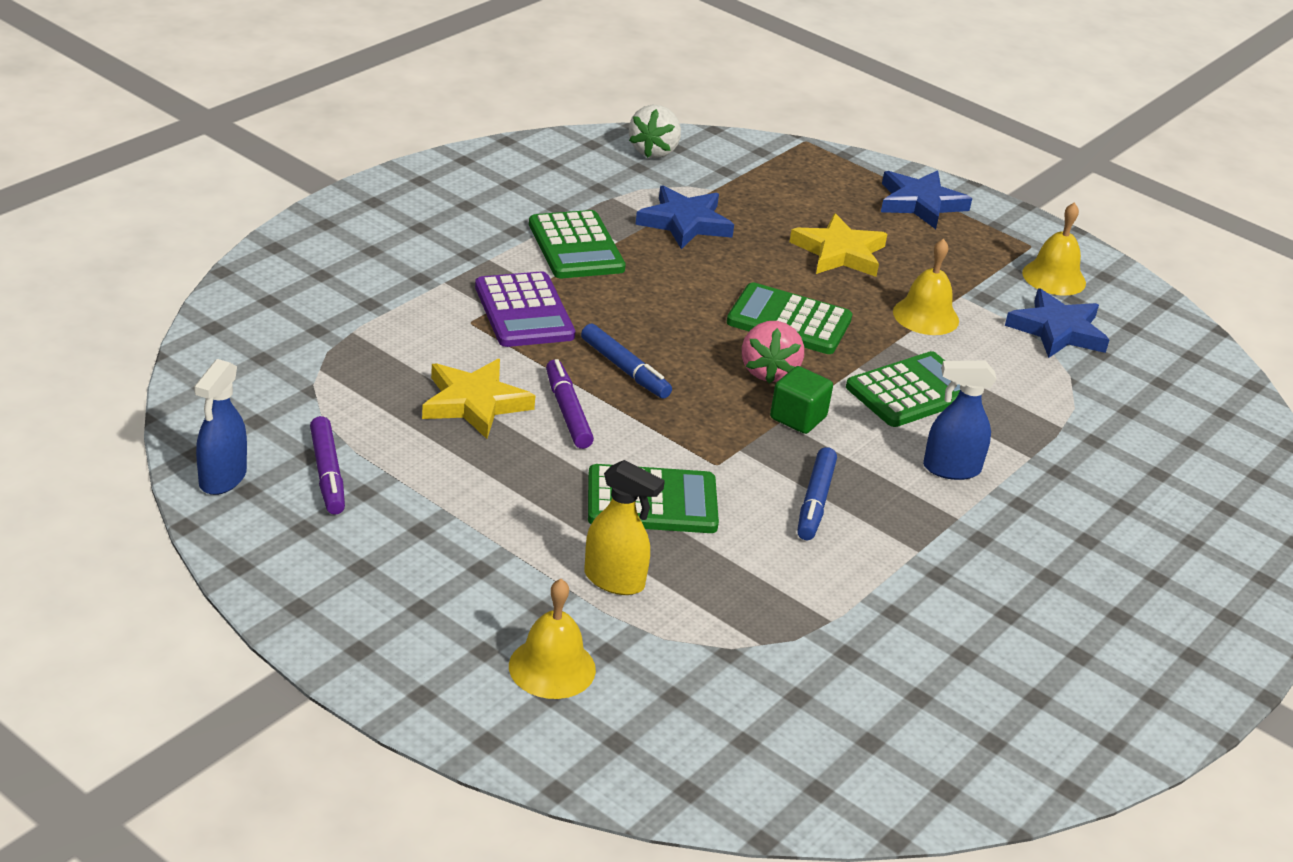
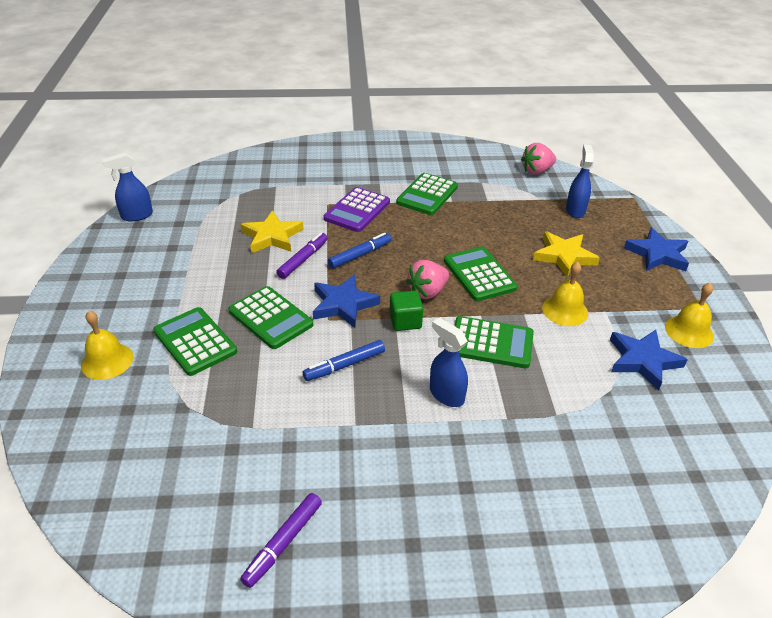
camera: 50 degrees right, 5 degrees up
(327, 473) = (172, 233): purple marker -> purple marker (284, 542)
(614, 580) = (195, 342): yellow spray bottle -> green calculator
(624, 369) = (359, 255): blue marker -> blue marker turned 135 degrees counterclockwise
(654, 151) = (536, 171): white strawberry -> pink strawberry
(685, 223) = (499, 207): blue star -> blue star (343, 304)
(770, 187) = (575, 210): none -> blue spray bottle

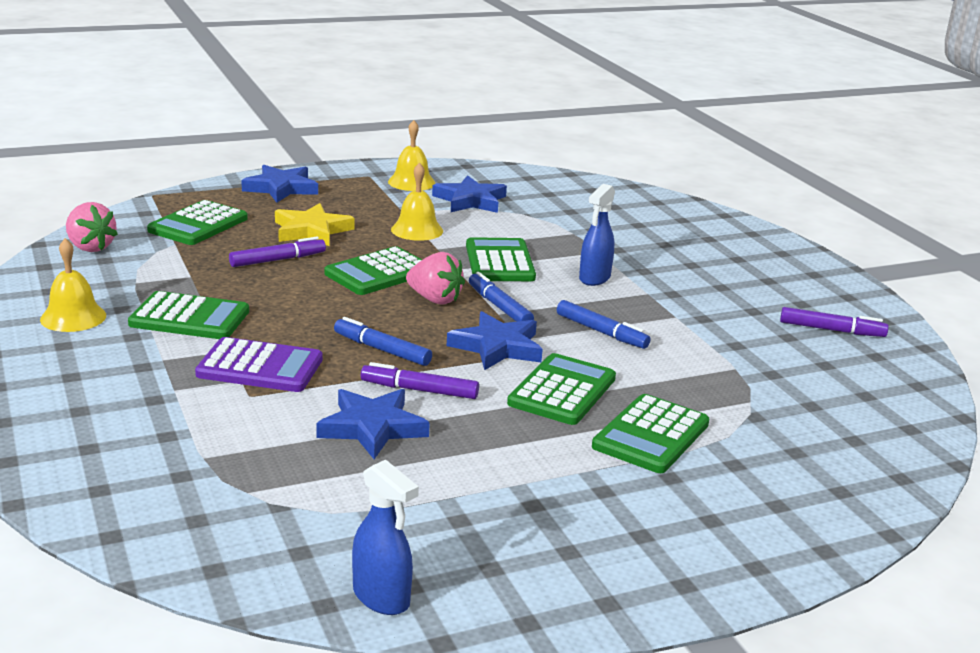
camera: 110 degrees left, 15 degrees down
(107, 361) = (745, 494): yellow bell -> yellow bell (73, 317)
(272, 236) = (372, 427): yellow star -> blue star
(405, 321) = (499, 307): green cube -> blue marker
(508, 234) = (277, 260): none -> purple marker
(575, 210) = (198, 225): blue spray bottle -> green calculator

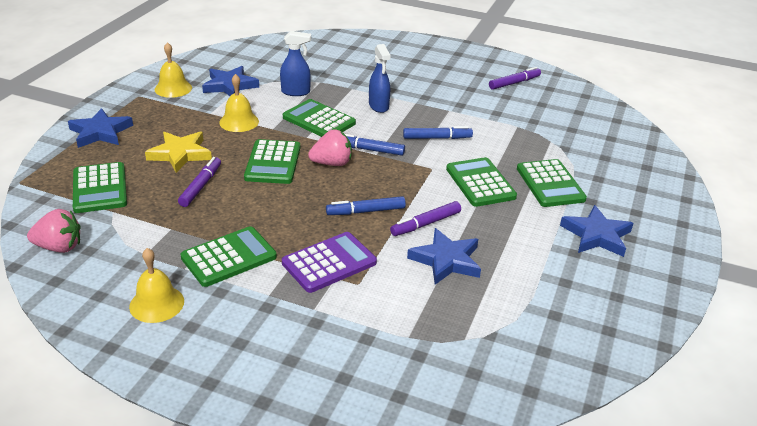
camera: 45 degrees left, 10 degrees up
(381, 597) = (611, 345): blue spray bottle -> blue spray bottle (296, 92)
(497, 347) = (411, 175): blue star -> blue star (596, 235)

